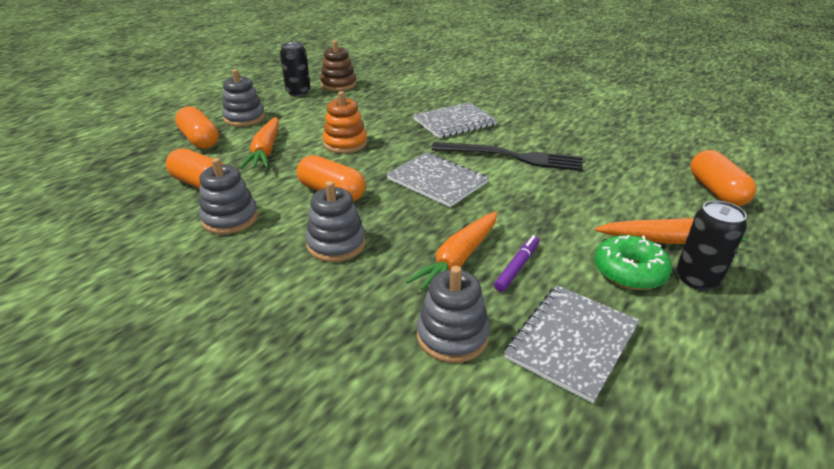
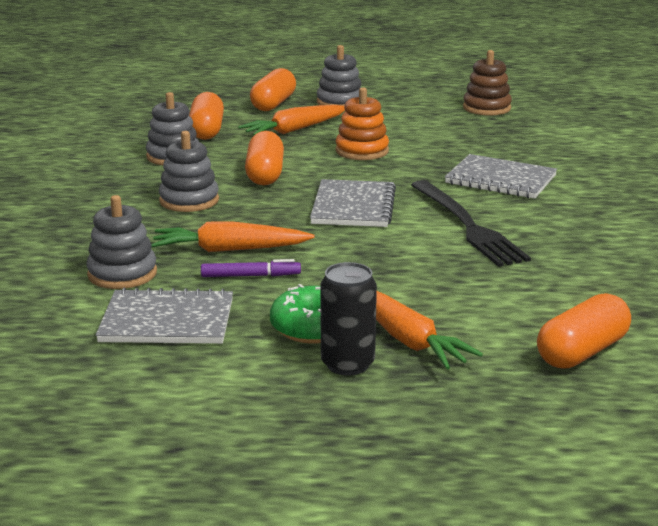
camera: 55 degrees right, 10 degrees down
(298, 92) = (433, 100): black can -> none

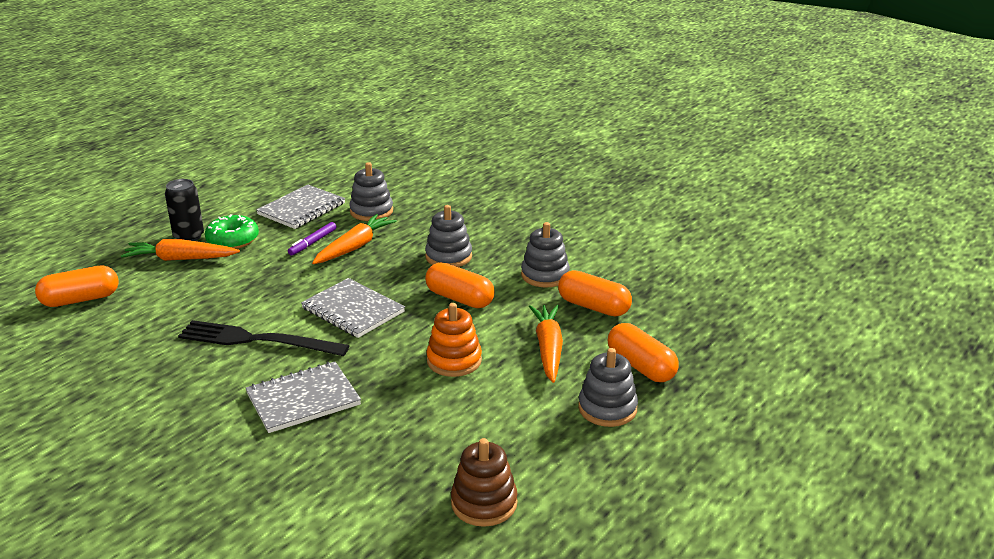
camera: 125 degrees right, 5 degrees up
(582, 352) = (80, 299): orange capsule -> orange capsule turned 75 degrees clockwise

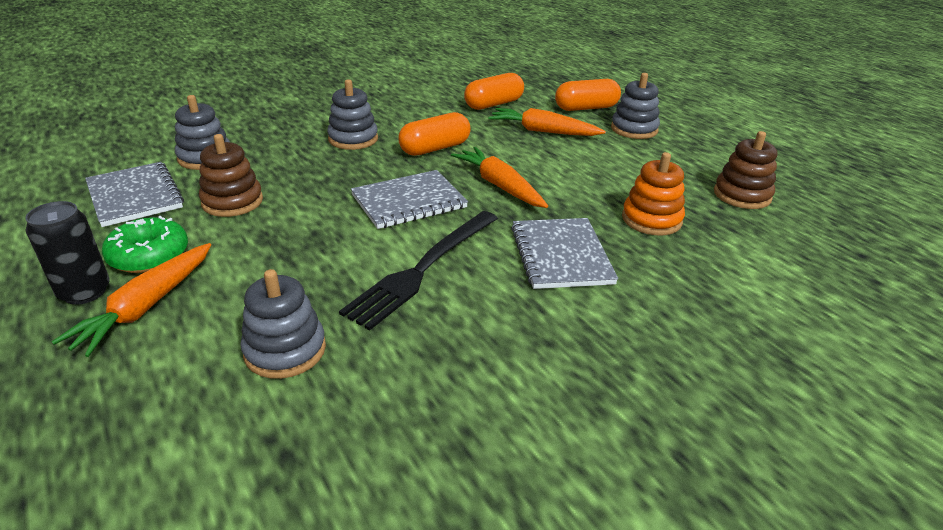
camera: 70 degrees left, 5 degrees up
(80, 299) = (157, 429): orange capsule -> none
(313, 243) = (232, 202): purple marker -> brown stacking toy
(354, 247) = (275, 180): orange carrot -> orange carrot (499, 186)
(454, 361) = (537, 170): orange stacking toy -> orange stacking toy (651, 219)
(545, 275) = (429, 110): grey stacking toy -> grey stacking toy (285, 350)

